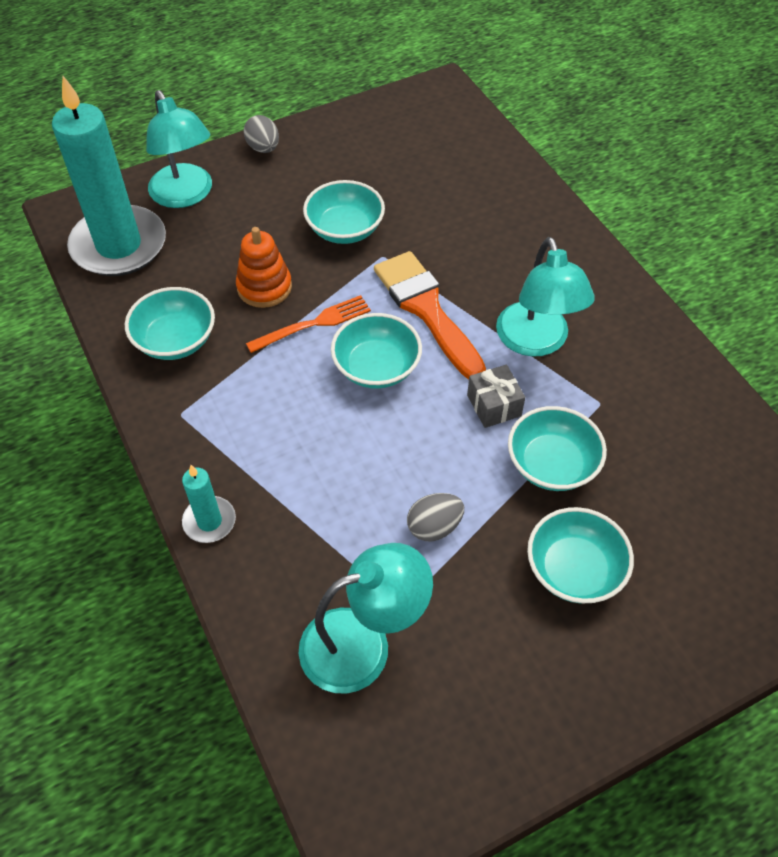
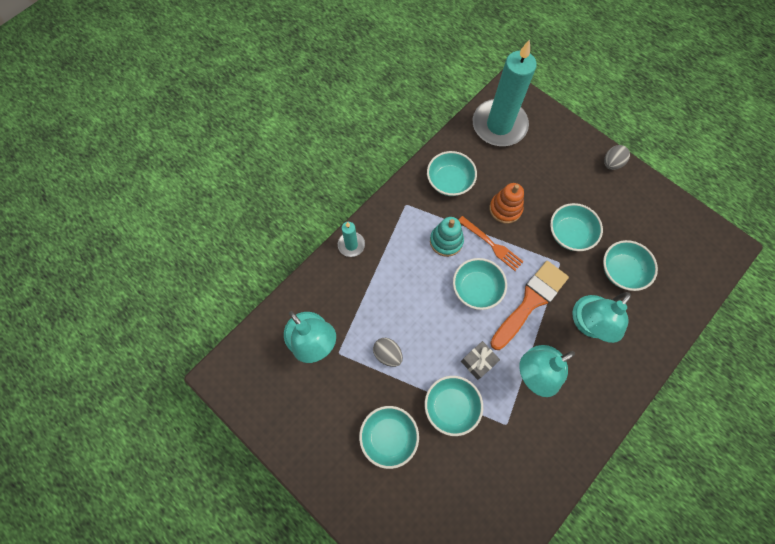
camera: 70 degrees right, 15 degrees up
(185, 195) = (552, 140): turquoise lamp -> turquoise lamp (588, 324)
(277, 380) = (446, 241): none -> turquoise stacking toy
(427, 197) = (622, 271): none -> turquoise bowl

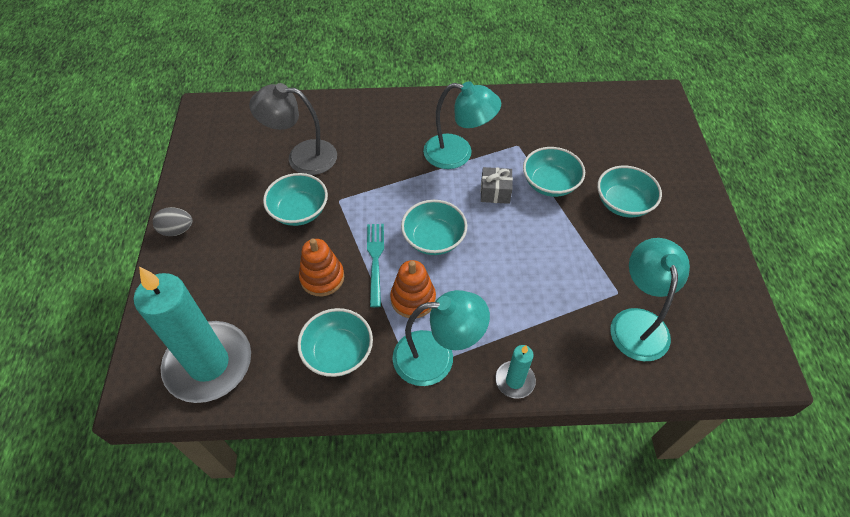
camera: 135 degrees left, 15 degrees down
(387, 354) = (570, 256): grey egg -> none
(446, 241) = (413, 299): turquoise stacking toy -> orange stacking toy
(492, 245) = (375, 259): orange fork -> turquoise fork
(530, 302) = (401, 195): orange brush -> none
(588, 324) = (377, 149): turquoise lamp -> turquoise lamp (436, 357)
(622, 271) = (302, 156): turquoise bowl -> grey lamp

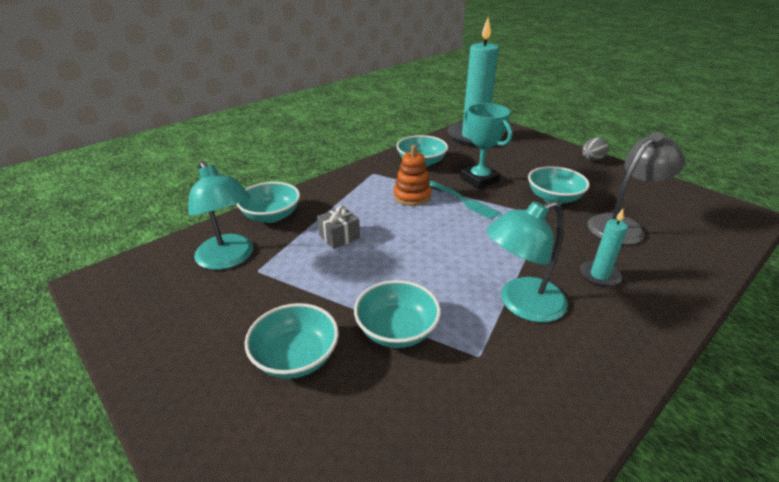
camera: 140 degrees right, 20 degrees down
(322, 278) = (479, 180): orange stacking toy -> turquoise trophy
(433, 239) = (443, 230): turquoise bowl -> turquoise bowl (271, 216)
(436, 357) = (364, 182): turquoise lamp -> none
(495, 192) = (440, 289): grey gift -> grey gift (339, 236)
(514, 380) = (306, 194): turquoise candle -> turquoise candle (599, 275)

